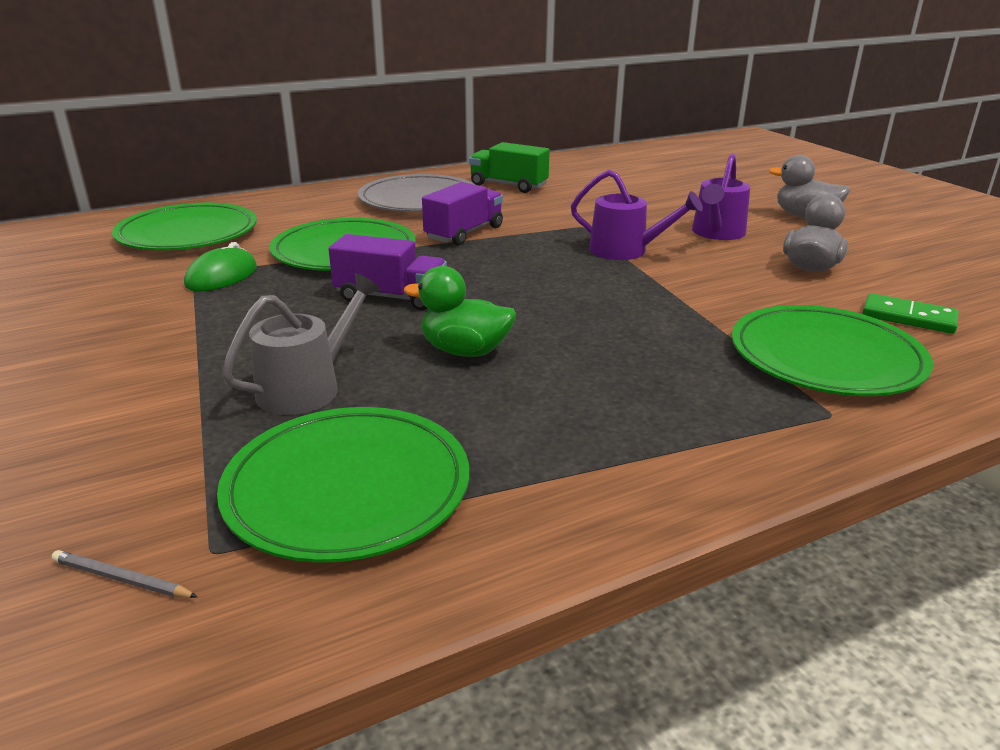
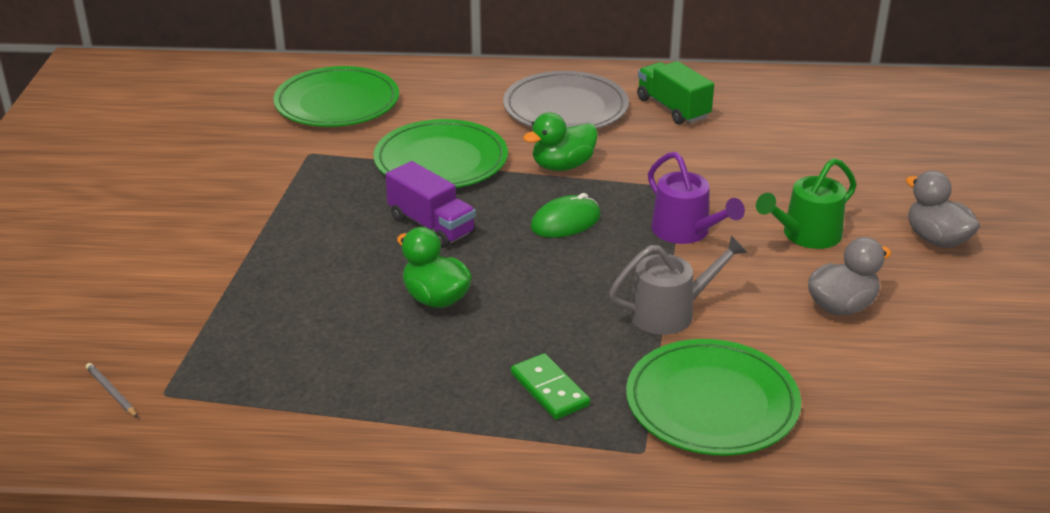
camera: 30 degrees right, 5 degrees up
(221, 276) = (326, 163): green mouse -> green mouse (565, 222)
(306, 388) = (301, 294): grey watering can -> grey watering can (669, 313)
(347, 488) = (264, 381): green plate -> none
(464, 233) = (562, 166): purple truck -> green duck
(717, 233) = (806, 235): purple watering can -> green watering can
(908, 317) = (851, 392): green domino -> green domino (550, 389)

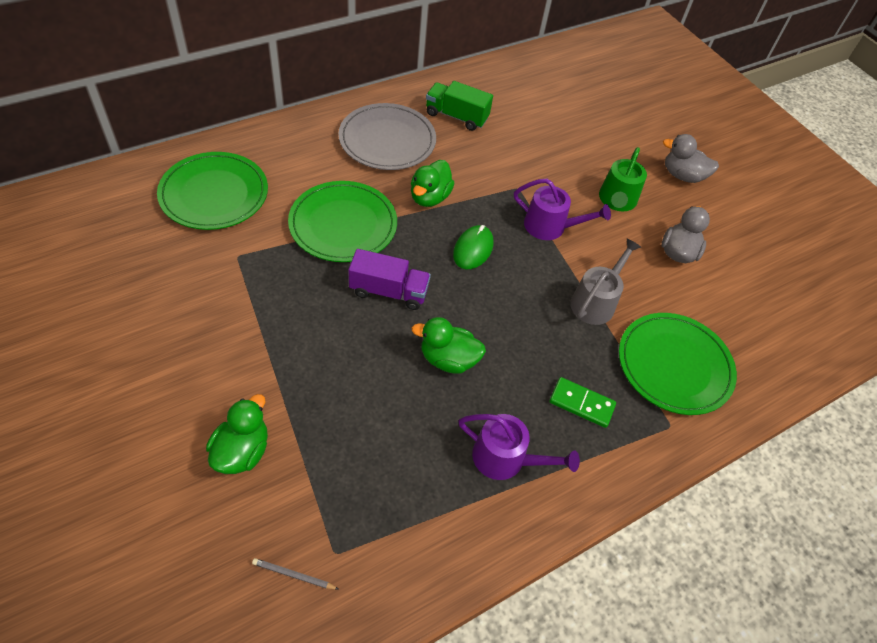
camera: 40 degrees left, 20 degrees up
(162, 290) = (242, 451): none -> green duck
(409, 397) = (505, 458): none -> purple watering can

